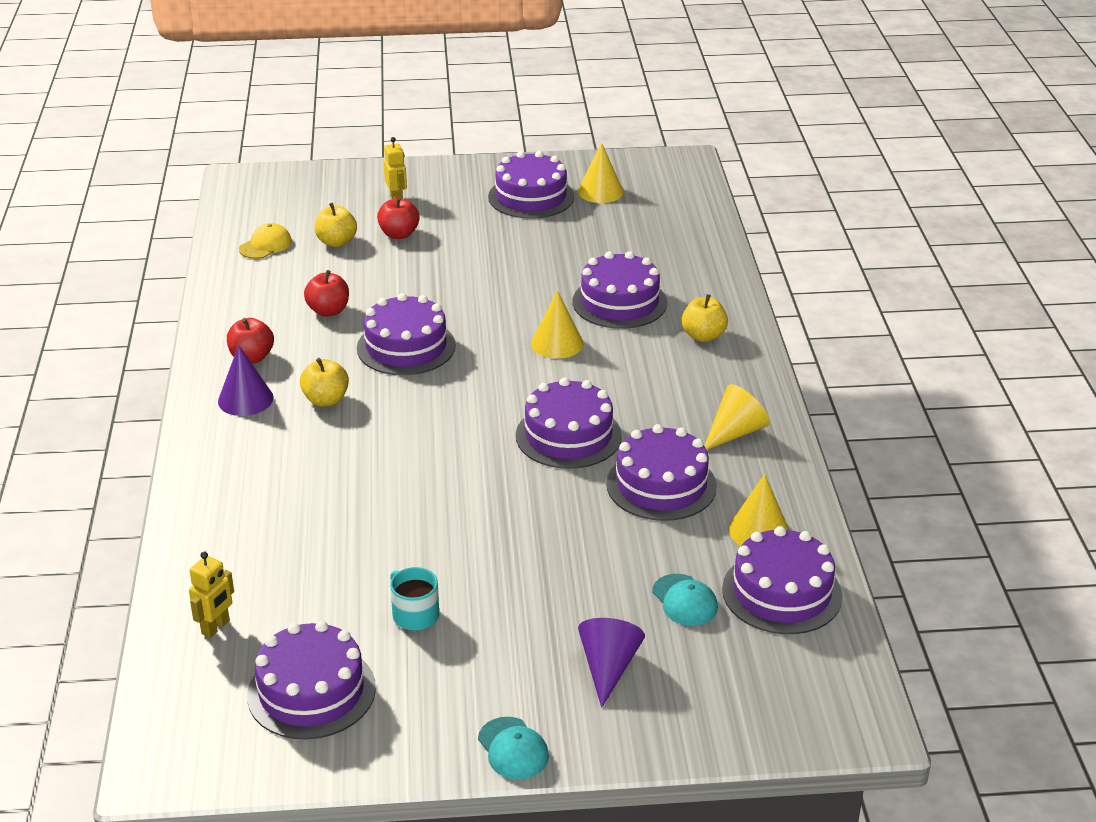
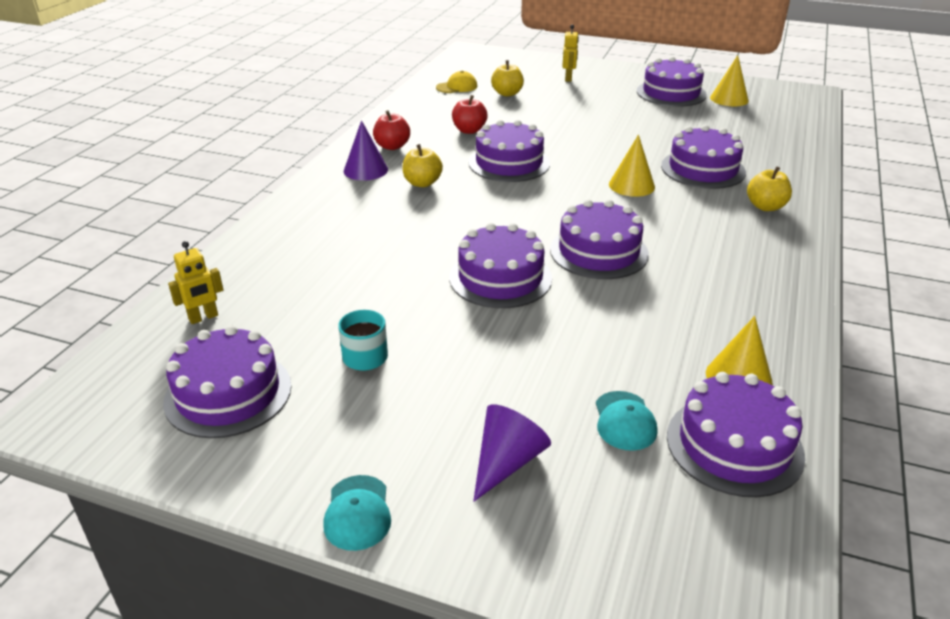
camera: 25 degrees right, 0 degrees up
(399, 234) = (555, 97): red apple -> none
(661, 485) = (660, 311): purple cake -> purple cake (500, 278)
(735, 432) = (757, 286): yellow cone -> none

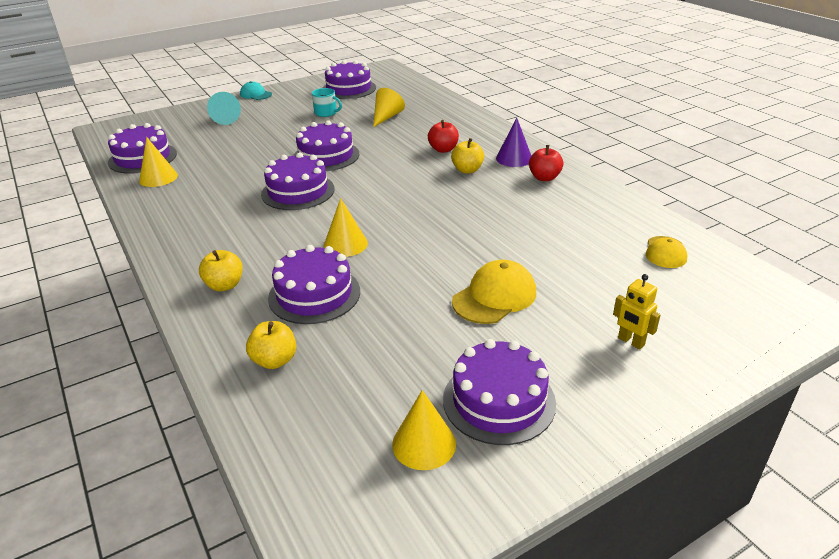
camera: 130 degrees right, 0 degrees up
(203, 318) = (408, 92): yellow robot -> none
(328, 291) = (386, 117): none -> yellow cone
(469, 130) = (539, 218): red apple -> red apple (443, 149)
(507, 93) = (616, 274): yellow apple -> yellow apple (274, 360)
(507, 462) = (226, 119): purple cone -> turquoise cone
(509, 163) = (454, 211): purple cake -> none
(593, 117) = (494, 297): none -> yellow cap
(624, 421) = (196, 144): turquoise cap -> none

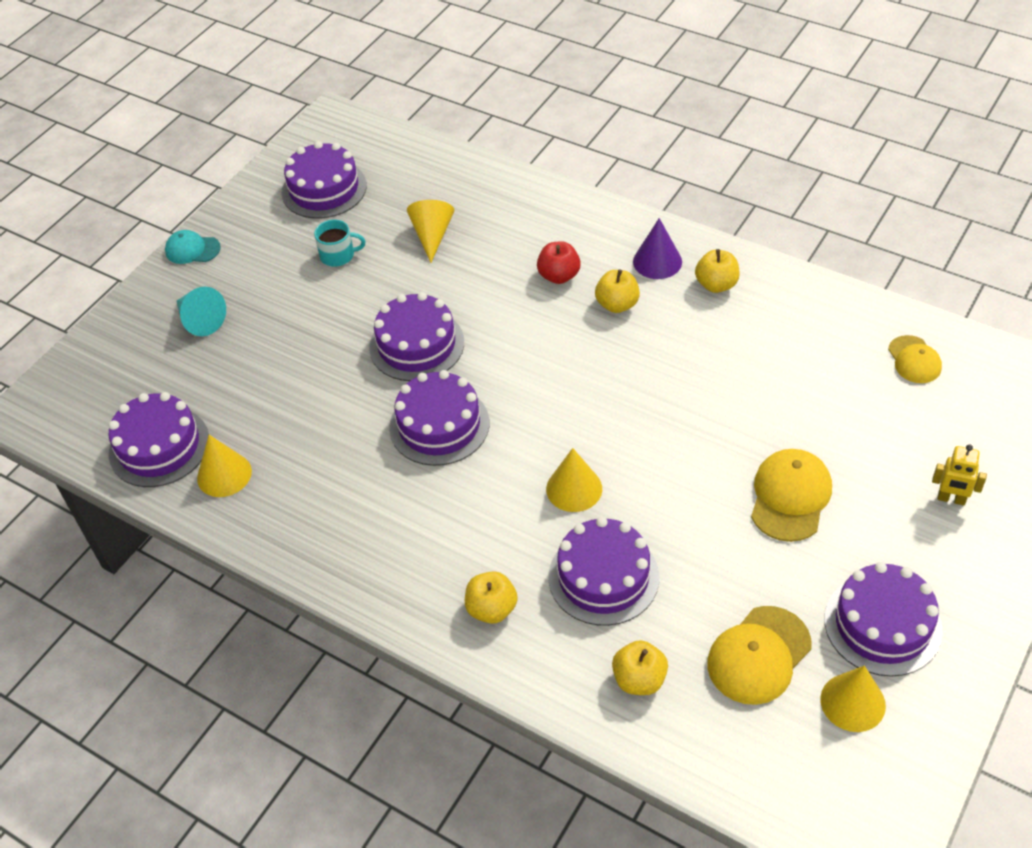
camera: 25 degrees left, 15 degrees up
(377, 381) = (758, 655): none -> yellow cap
(544, 178) = (716, 284): red apple -> yellow apple

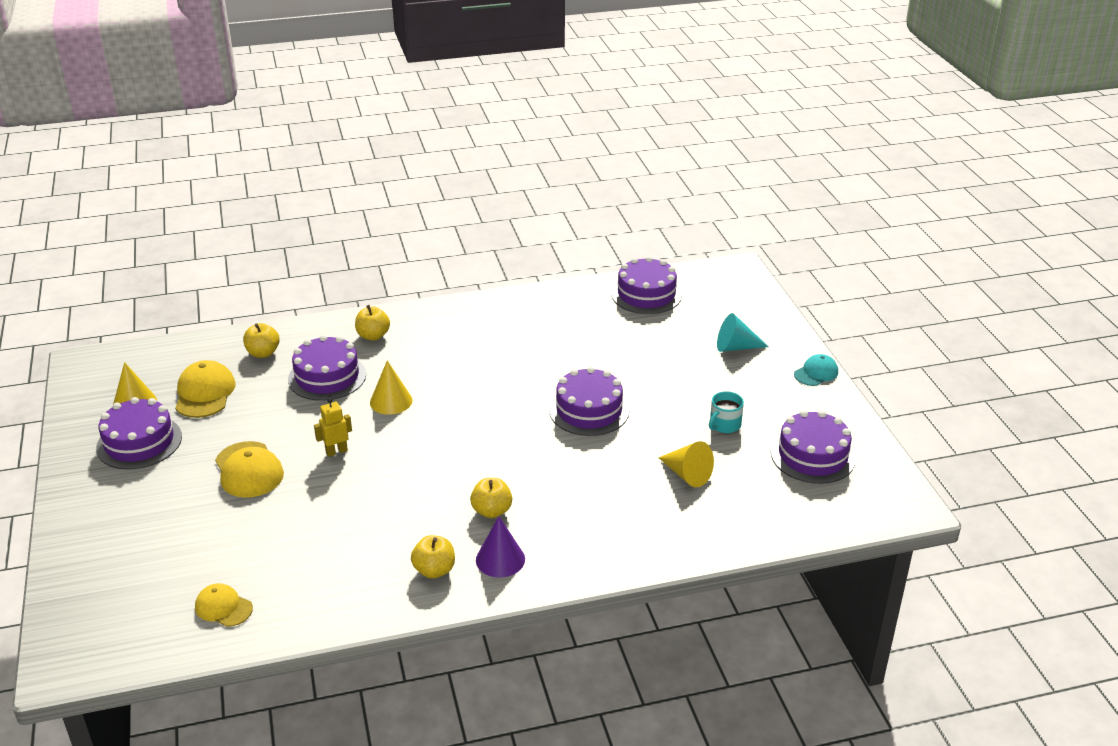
camera: 130 degrees right, 15 degrees down
(224, 474) = (592, 304): yellow cone -> none
(439, 425) = (512, 383): purple cake -> none
(559, 276) = (558, 504): red apple -> none
(951, 499) = (133, 529): yellow robot -> yellow robot (336, 451)

